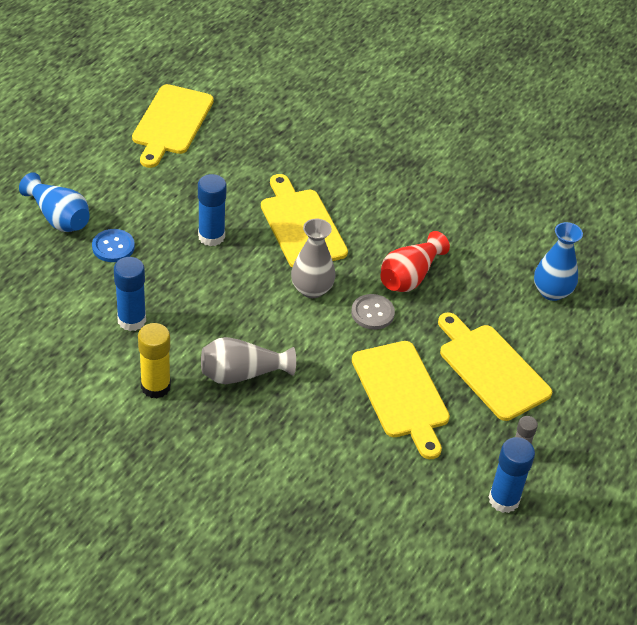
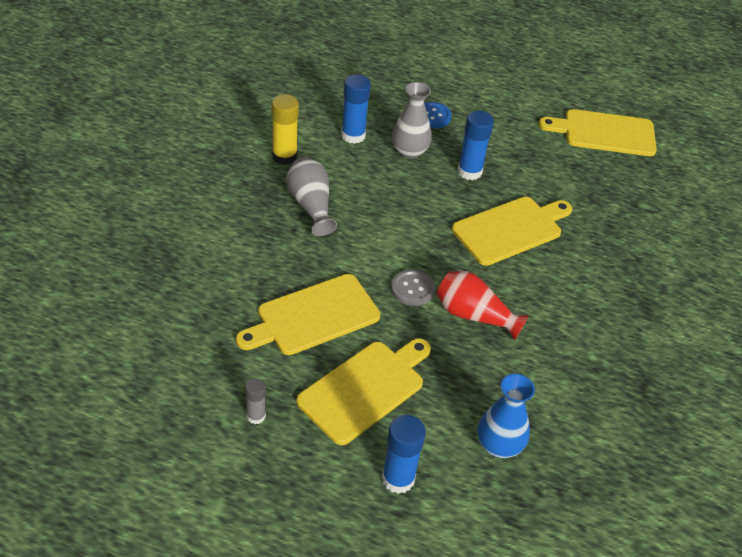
camera: 80 degrees right, 0 degrees up
(58, 217) = (454, 84): blue vase -> none
(311, 289) = (429, 243): grey vase -> grey vase (409, 151)
(504, 500) = (193, 403): blue glue stick -> blue glue stick (398, 478)

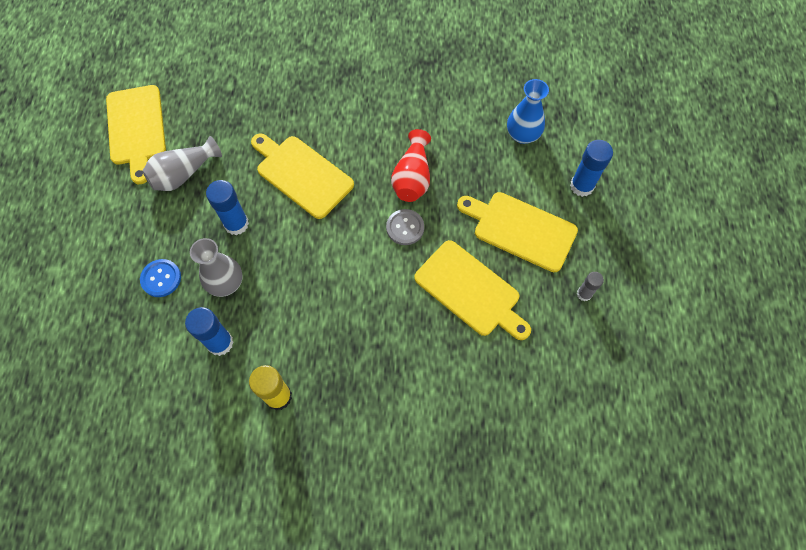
camera: 105 degrees left, 20 degrees up
(311, 205) = (340, 343): grey vase -> grey vase (184, 174)

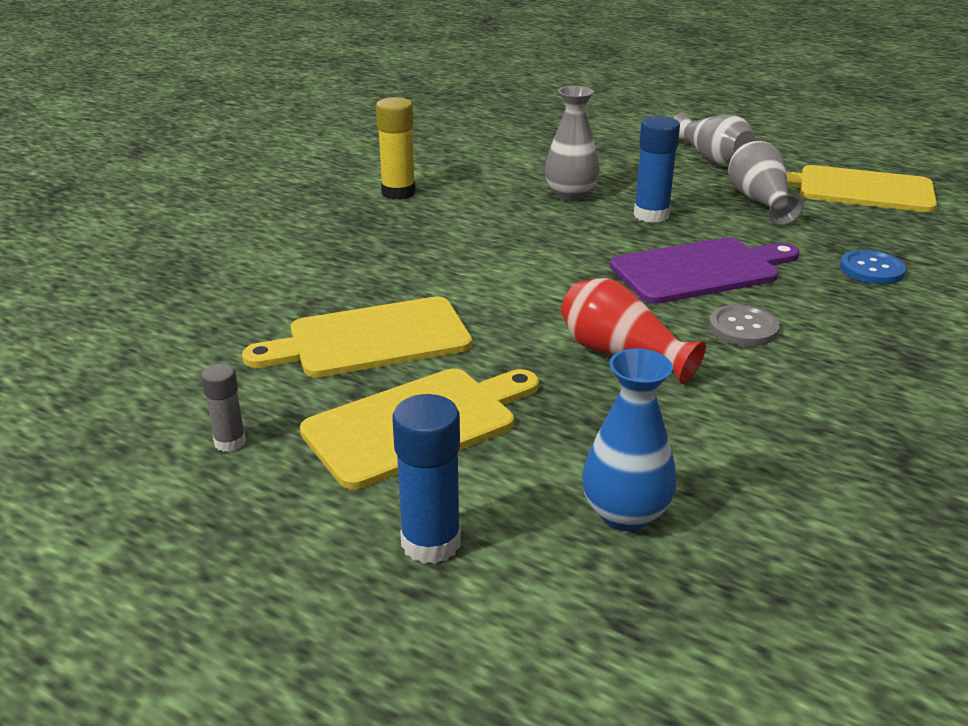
camera: 120 degrees right, 35 degrees down
(113, 223) = (712, 158): none -> grey vase
(161, 278) = (612, 168): blue button -> blue button (871, 269)
(220, 343) = (498, 179): blue glue stick -> none
(302, 174) = (700, 270): yellow cutting board -> purple cutting board
(405, 228) = (532, 320): grey button -> grey button (743, 328)

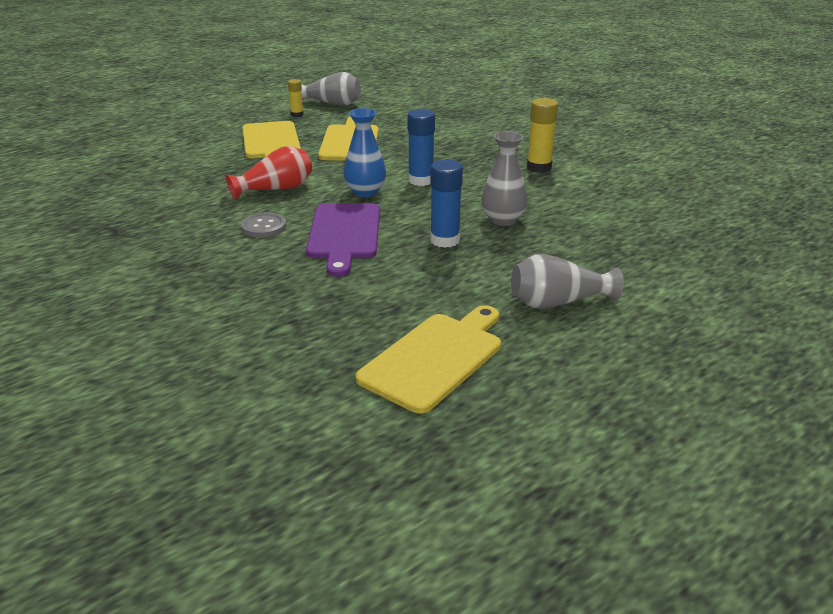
camera: 110 degrees right, 0 degrees up
(230, 442) = (297, 115): grey glue stick -> yellow glue stick
(431, 543) = (199, 136): blue glue stick -> blue glue stick (421, 180)
(625, 514) = (168, 166): blue vase -> blue vase (365, 192)
(759, 202) = (440, 293): grey vase -> grey vase (331, 104)
(871, 269) = (285, 298): blue button -> none

